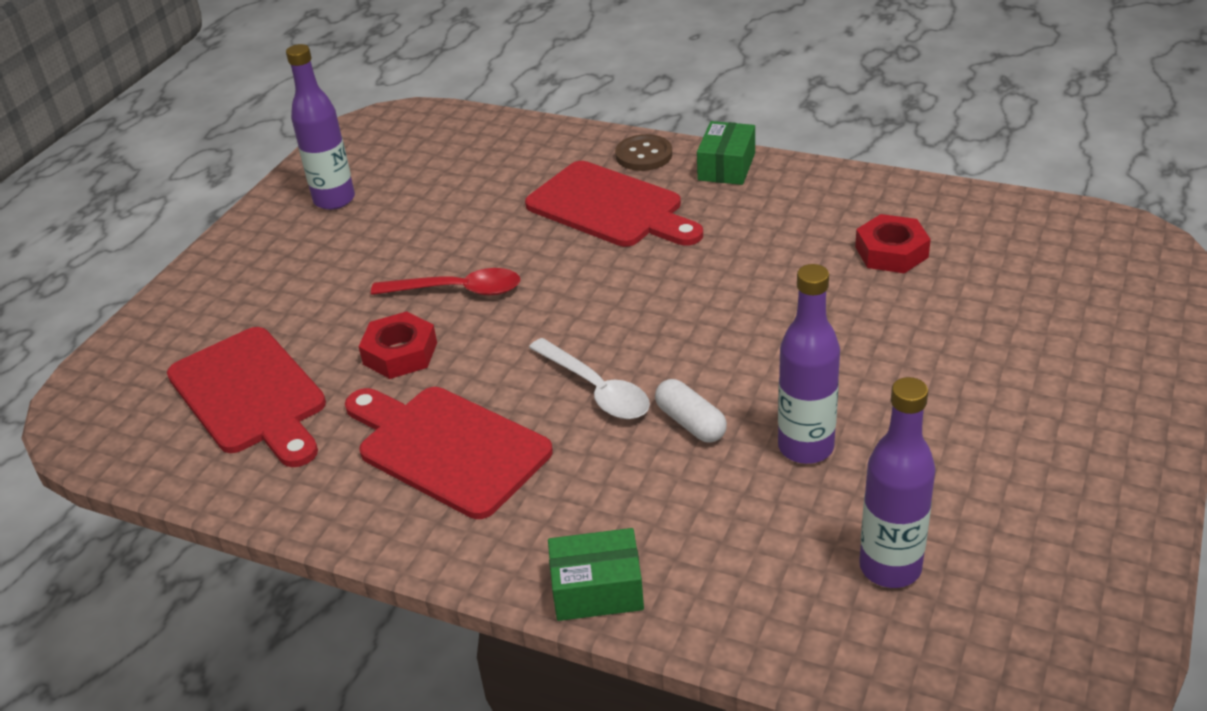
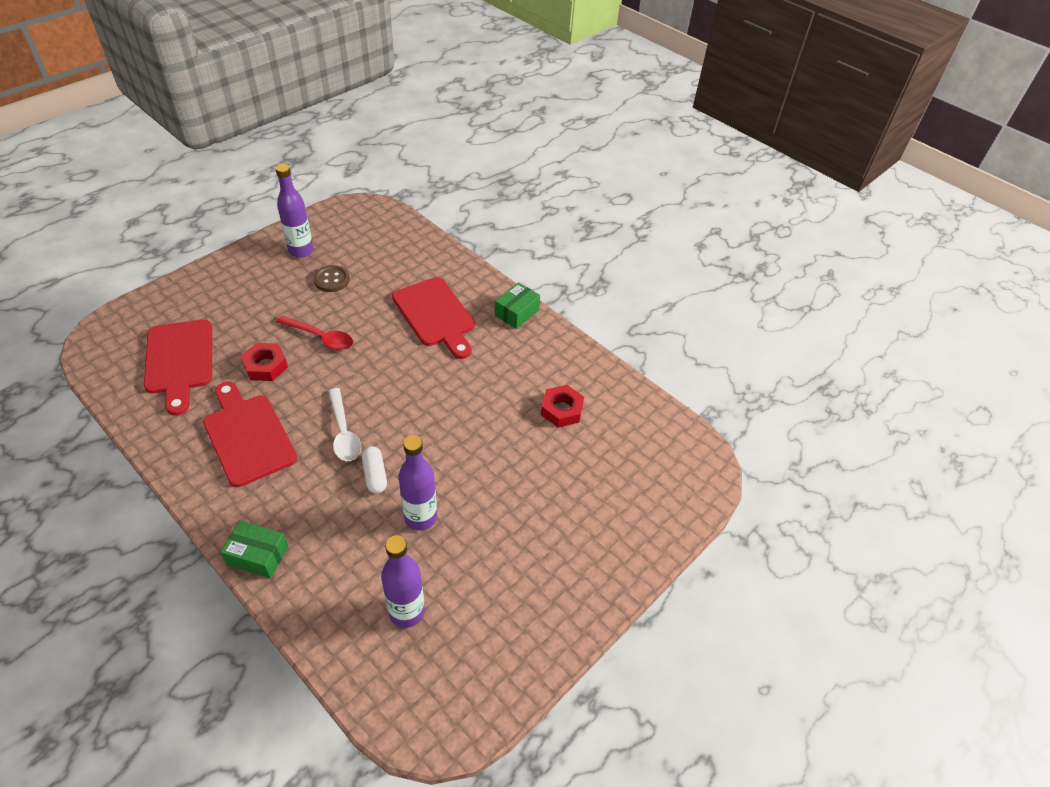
camera: 15 degrees right, 10 degrees up
(644, 155) = (478, 286): brown button -> brown button (331, 280)

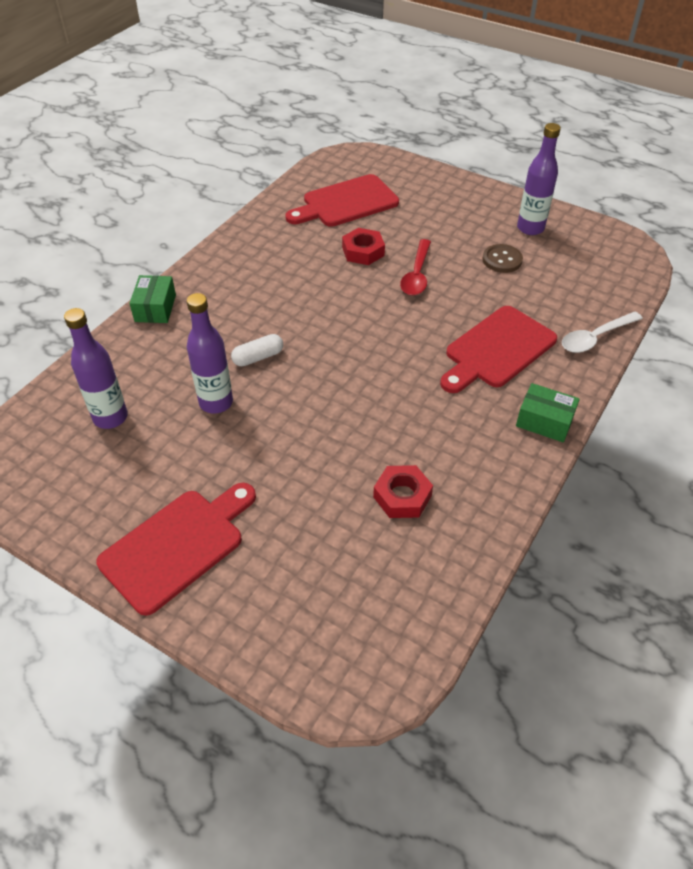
camera: 80 degrees right, 0 degrees up
(248, 435) = (278, 265): red cutting board -> red cutting board (178, 546)
(344, 432) = (302, 323): white spoon -> white spoon (595, 338)

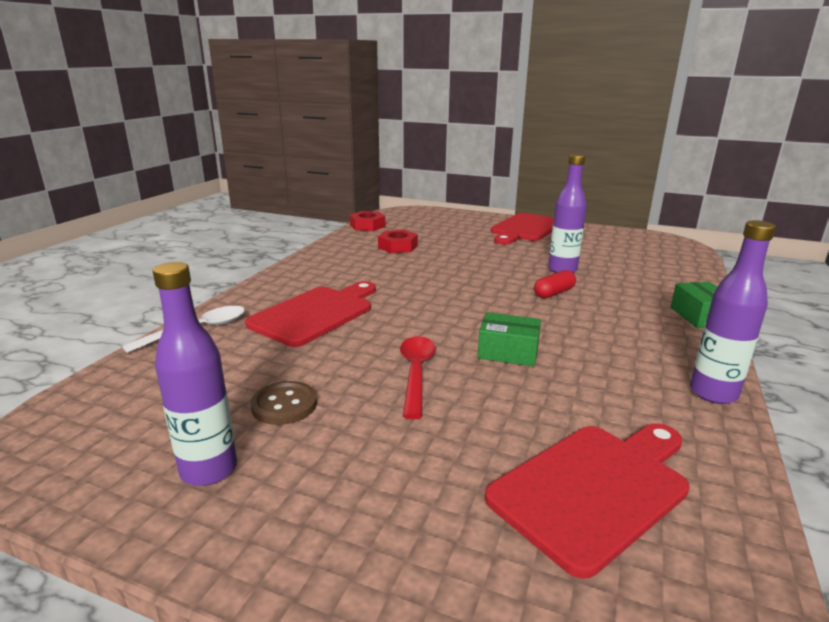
camera: 170 degrees right, 25 degrees down
(110, 417) = (632, 260): purple bottle -> purple bottle (713, 393)
(258, 357) = (554, 293): white capsule -> red capsule
(363, 251) = (507, 396): red nut -> red nut (367, 226)
(544, 421) = (284, 278): green box -> green box (508, 352)

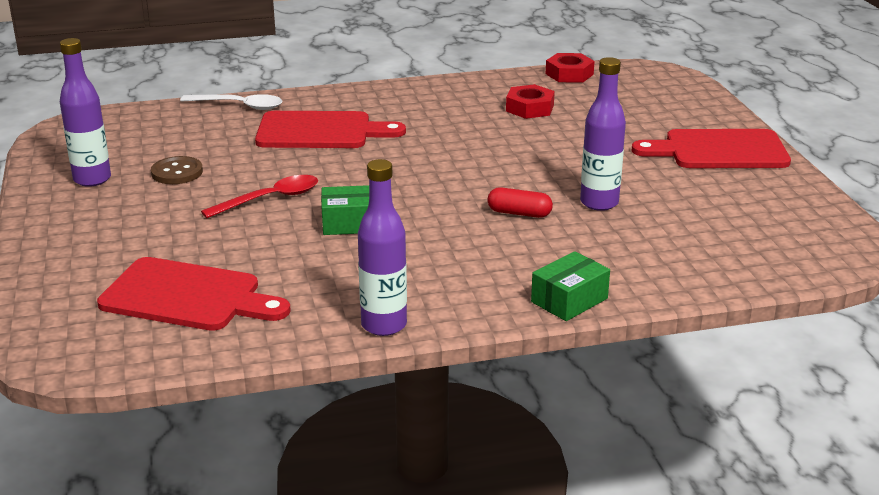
camera: 55 degrees right, 5 degrees up
(508, 352) = (351, 223): green box -> green box turned 75 degrees counterclockwise

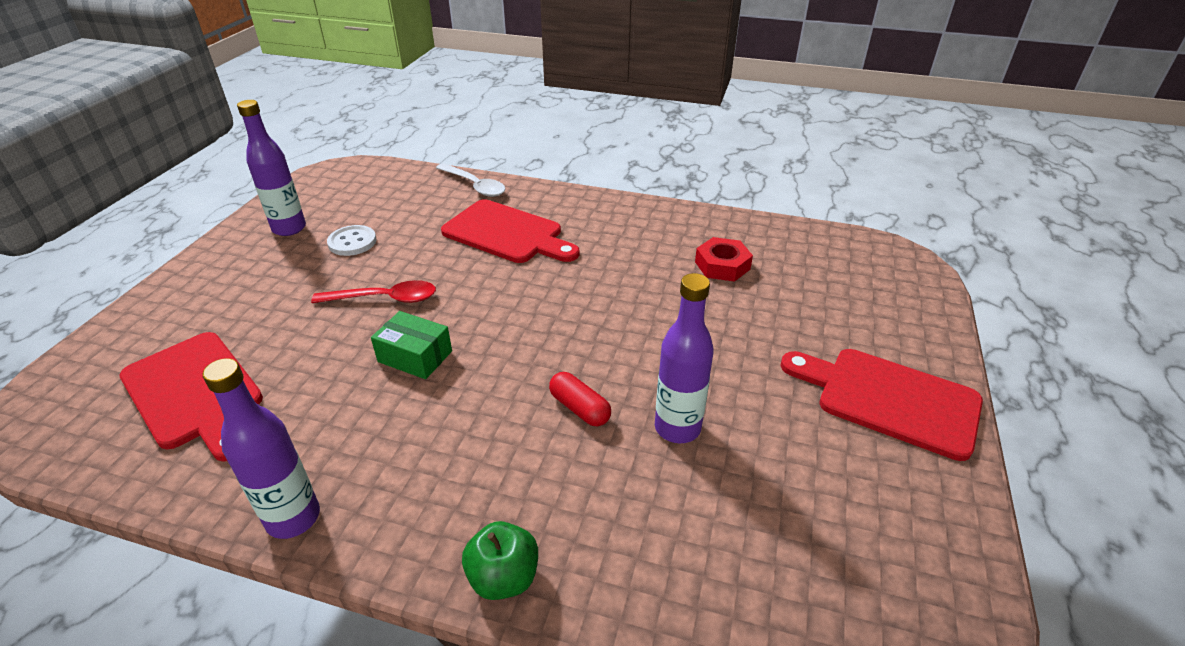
camera: 30 degrees right, 10 degrees up
(177, 172) = (352, 242): brown button -> white button
(569, 74) = (802, 234): red nut -> none
(569, 300) = (503, 577): green box -> green apple

